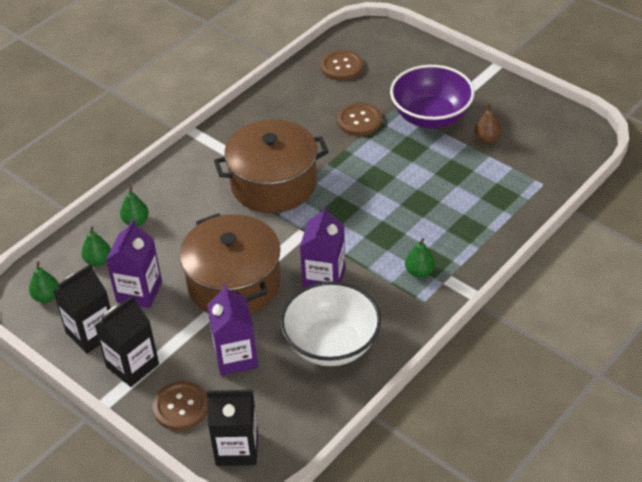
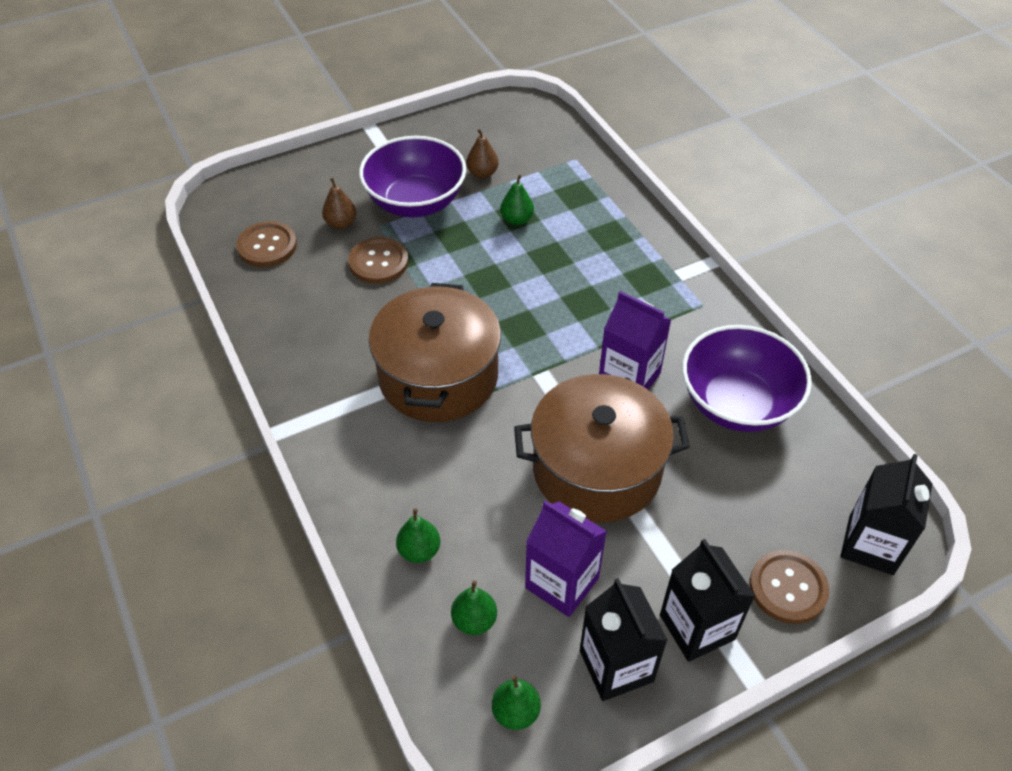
camera: 70 degrees left, 5 degrees up
(236, 357) = (723, 504): purple carton -> none
(331, 344) = (737, 403): white bowl -> purple bowl
(385, 90) = (341, 223): none -> brown pear
(419, 272) = (657, 293): green pear -> green pear (517, 220)

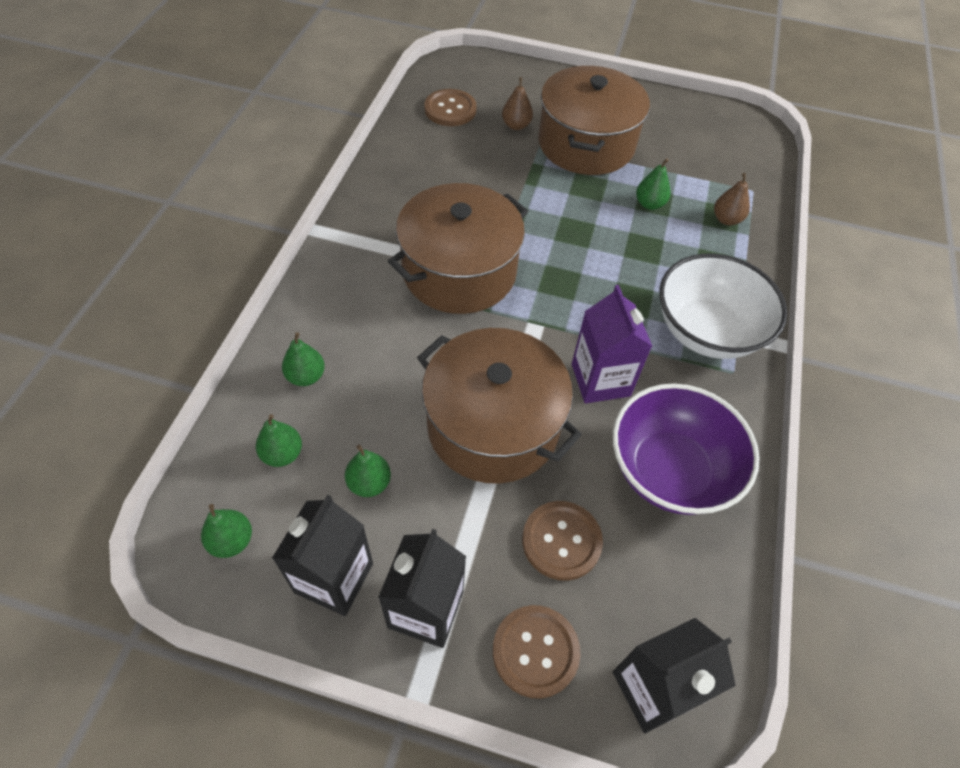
camera: 40 degrees right, 5 degrees up
(378, 262) = (511, 167): brown button -> brown button (561, 541)
(415, 202) = (586, 144): purple bowl -> brown pot
(482, 173) = (661, 155): brown pear -> brown pear (726, 219)
(562, 583) = (369, 483): purple carton -> green pear
(657, 288) = (707, 331): none -> white bowl

